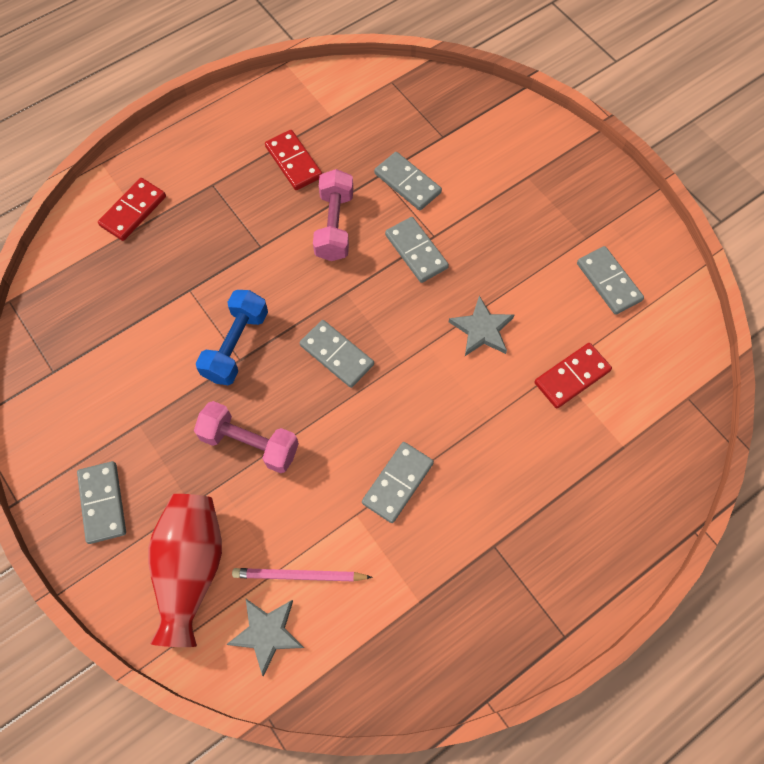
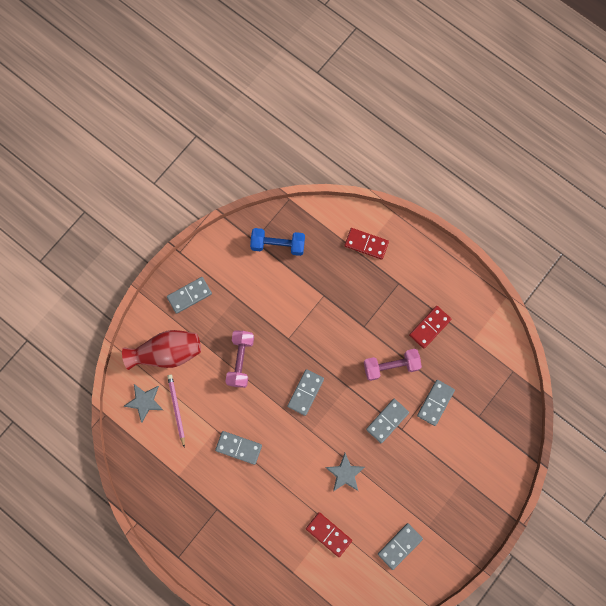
camera: 75 degrees right, 10 degrees up
(236, 345) = (296, 334): blue dumbbell -> blue dumbbell (278, 245)

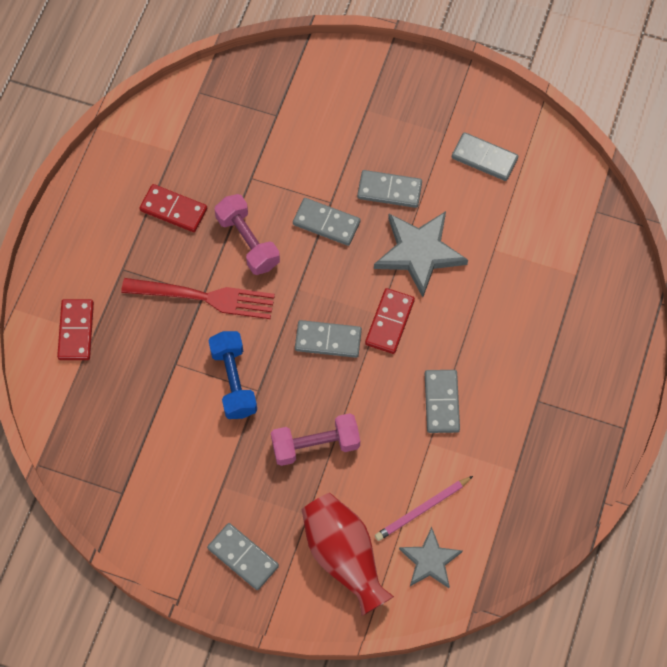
camera: 110 degrees left, 10 degrees down
(278, 245) = (118, 455): blue dumbbell -> blue dumbbell (233, 381)
(328, 534) = (507, 247): red domino -> red domino (389, 322)
(345, 473) = (419, 253): grey star -> grey star, size x1.60
(361, 327) = (204, 297): none -> red fork
(435, 403) = (278, 171): grey domino -> grey domino (389, 190)

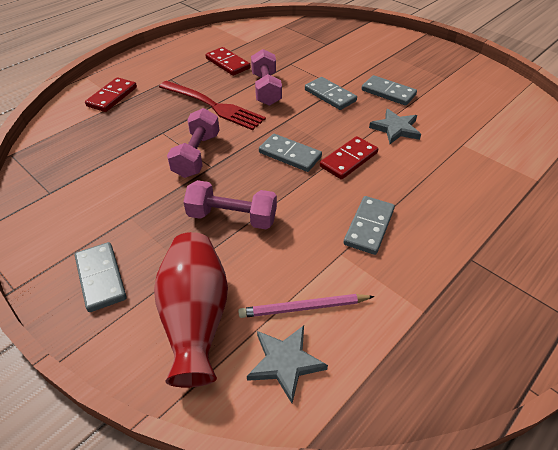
camera: 25 degrees right, 20 degrees down
(233, 381) = (197, 155): blue dumbbell -> pink dumbbell
(419, 253) = (395, 129): grey star -> grey star, size x0.63
(484, 158) = (473, 96): grey domino -> none

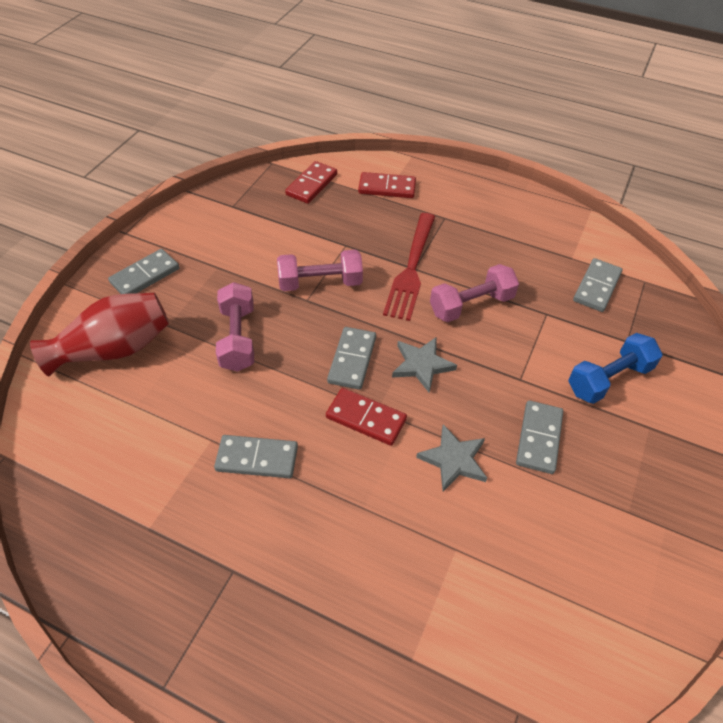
camera: 70 degrees right, 5 degrees up
(227, 63) = (507, 254): red domino -> red domino (311, 184)
(285, 362) = (78, 423): grey star -> grey star (422, 365)
(303, 308) = (137, 423): pink pencil -> none
(330, 95) = (494, 372): grey domino -> grey domino (597, 287)
(352, 58) = (608, 379): none -> blue dumbbell

